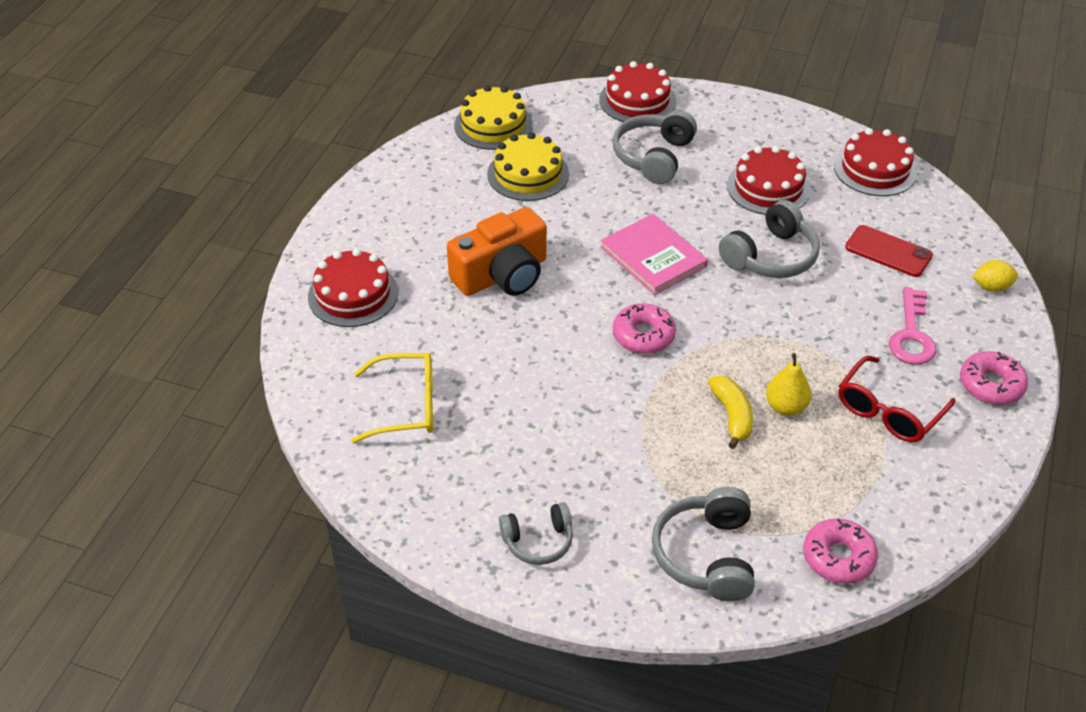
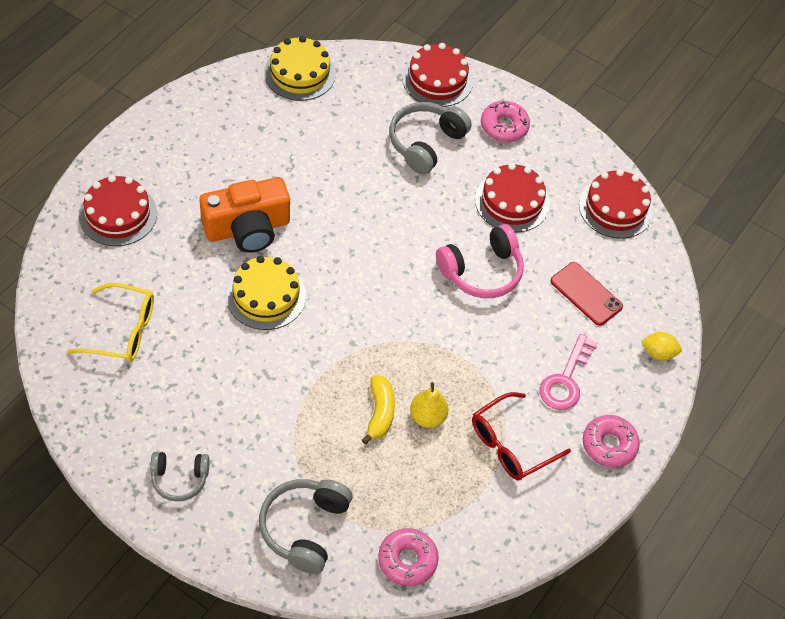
camera: 10 degrees right, 10 degrees up
(528, 174) = (309, 132): yellow cake -> yellow cake (266, 296)
(643, 335) = (340, 318): pink donut -> pink donut (504, 126)
(653, 257) = (381, 245): pink book -> none
(771, 256) = (482, 271): grey headphones -> pink headphones

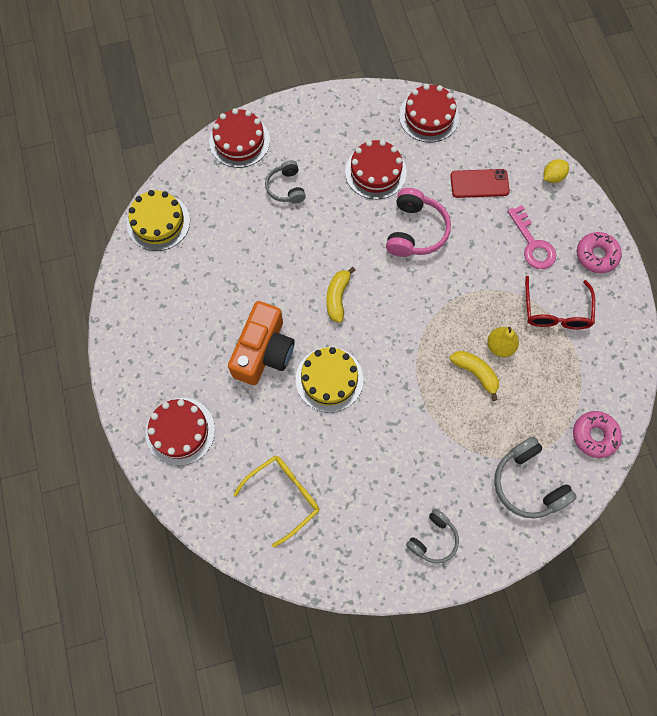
camera: 45 degrees left, 15 degrees up
(353, 252) = (337, 297): none -> yellow banana
(426, 143) = (286, 187): grey headphones -> grey headphones, size x0.64
(504, 126) = (312, 131): pink donut -> none

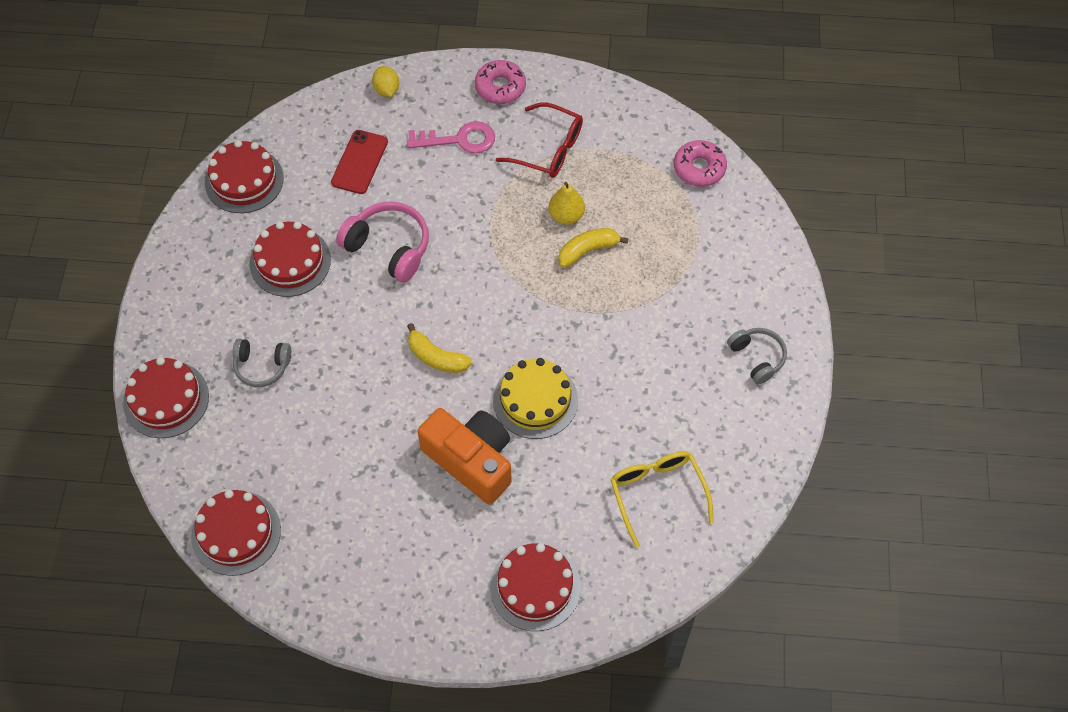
camera: 70 degrees left, 10 degrees down
(158, 222) = (236, 533): yellow cake -> red cake
(527, 483) = (727, 247): grey headphones -> none

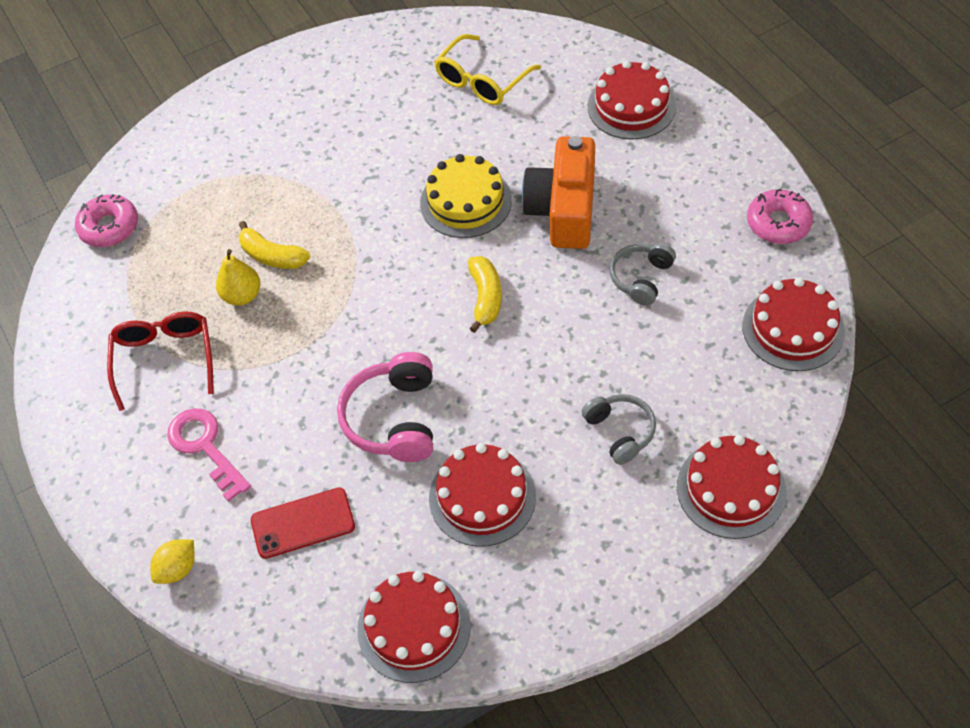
camera: 120 degrees left, 5 degrees down
(500, 87) = (103, 455): pink donut -> pink donut (778, 223)
(757, 358) = (299, 86): grey headphones -> grey headphones (641, 278)

